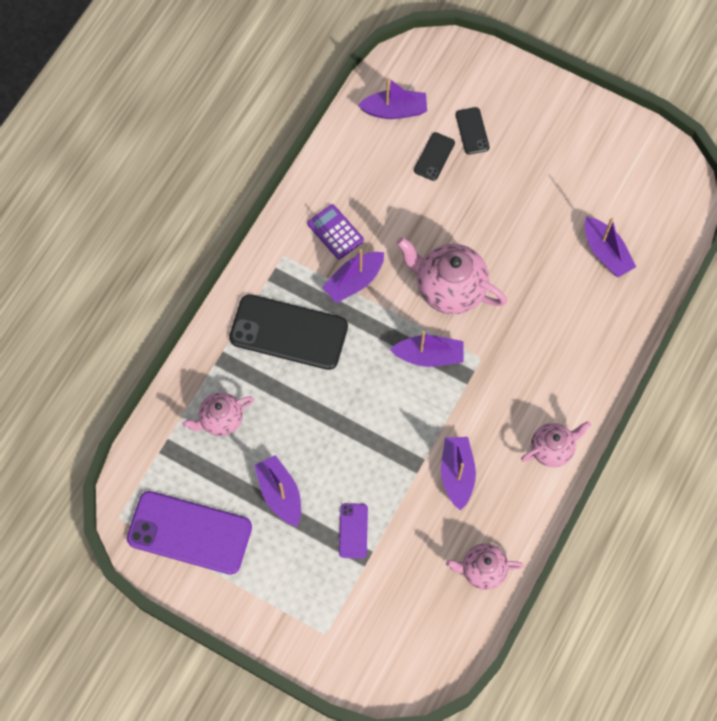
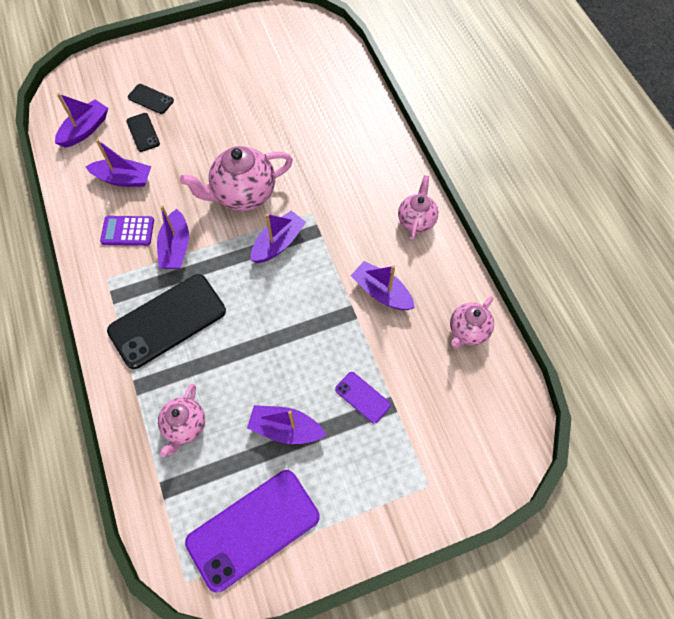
camera: 50 degrees left, 5 degrees down
(605, 252) = (311, 92): purple boat -> purple boat (124, 179)

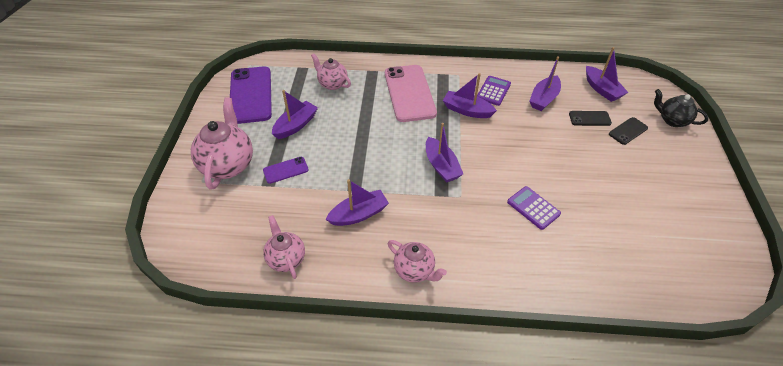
camera: 115 degrees right, 15 degrees down
(118, 67) = (672, 120): none -> black teapot
(167, 321) = (409, 93): black phone -> pink phone
(243, 194) = (500, 159): pink teapot -> pink teapot (228, 165)
(296, 153) = (533, 208): none -> purple calculator

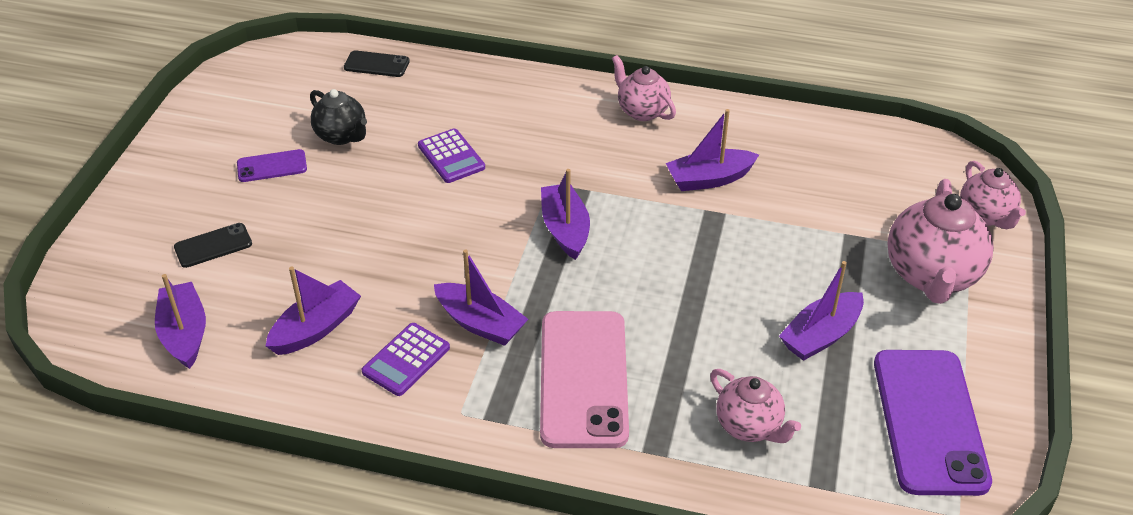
camera: 170 degrees left, 5 degrees down
(285, 170) = (828, 255): purple phone -> purple phone (272, 166)
(286, 259) = (811, 141): pink teapot -> pink teapot (985, 215)
(589, 118) = (260, 277): black phone -> black phone (376, 64)
(672, 120) = (117, 254): black teapot -> black teapot (341, 136)

